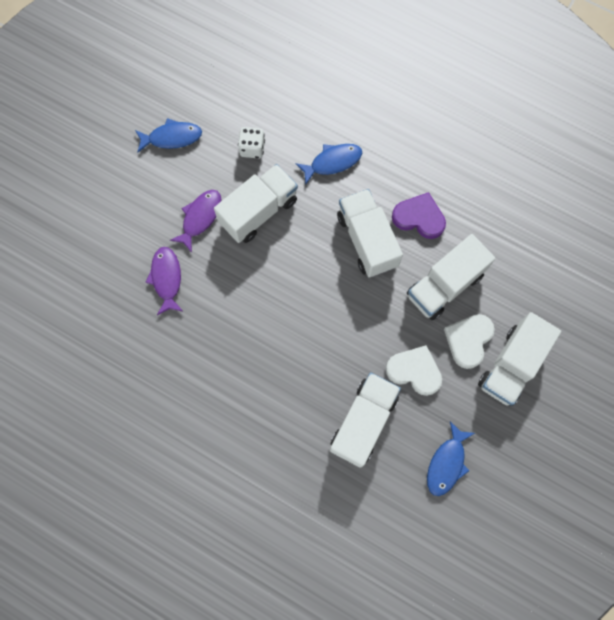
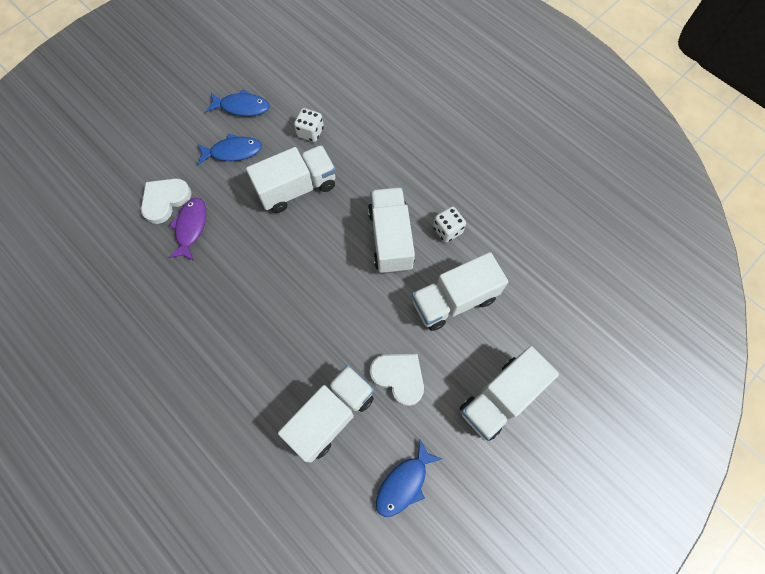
camera: 15 degrees right, 5 degrees down
(200, 218) = (242, 181): purple fish -> none
(332, 162) = (380, 161): blue fish -> blue fish (233, 152)
(419, 217) = (447, 230): purple heart -> white dice
(468, 340) = (463, 360): white heart -> white heart (165, 200)

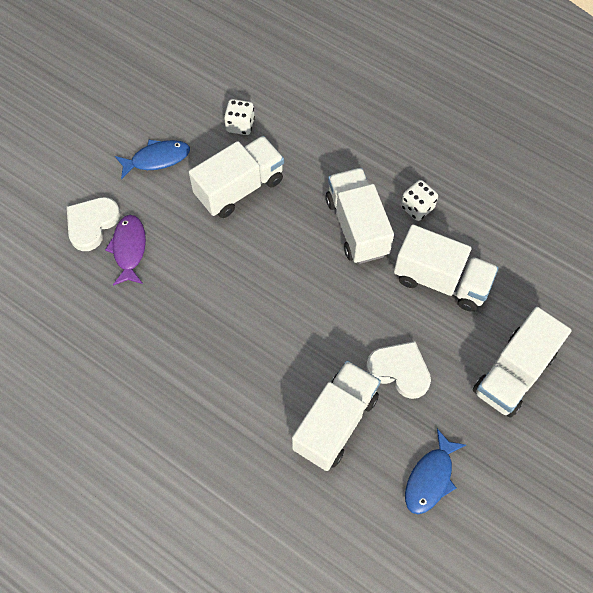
camera: 10 degrees left, 5 degrees down
(242, 107) = (155, 108): blue fish -> none
(454, 300) = (441, 280): white truck -> white truck turned 120 degrees counterclockwise

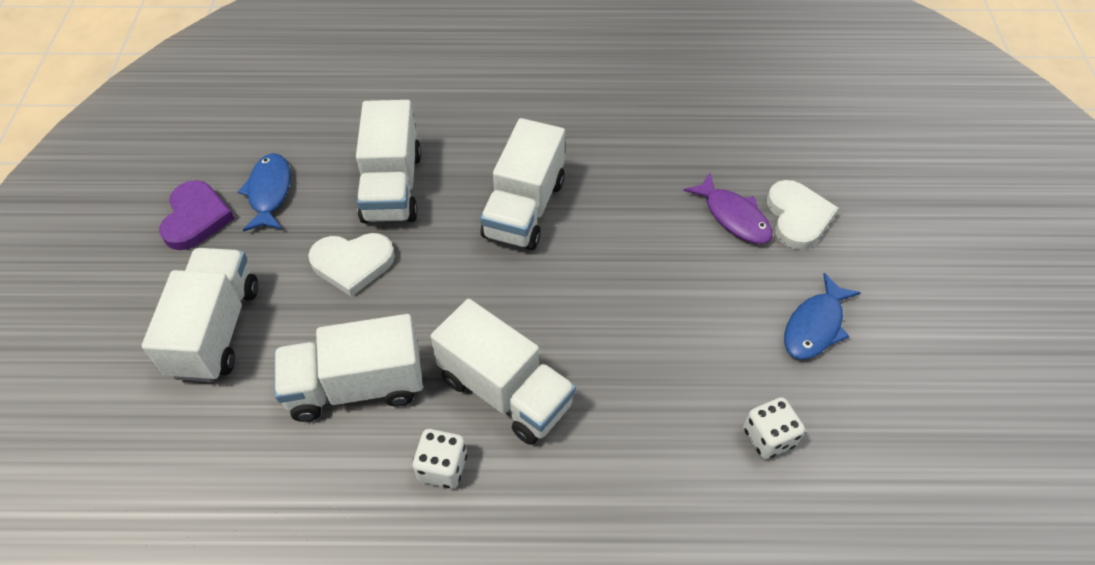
camera: 145 degrees right, 10 degrees down
(239, 188) = (687, 351): white truck -> white truck (524, 209)
(496, 487) = (196, 218): none -> purple heart

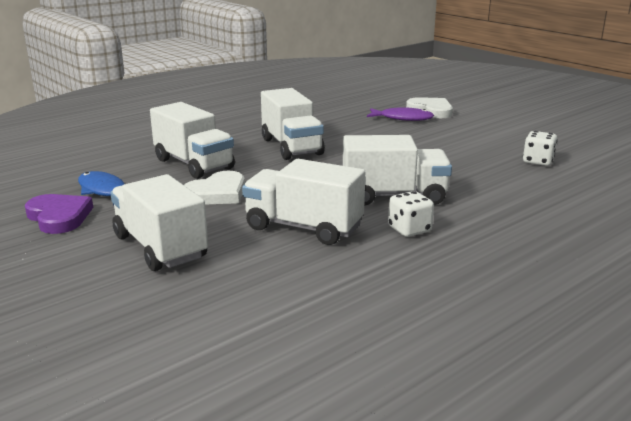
camera: 40 degrees left, 30 degrees down
(356, 386) = (303, 227): white truck -> white truck turned 75 degrees clockwise
(815, 326) = (495, 131): blue fish -> none

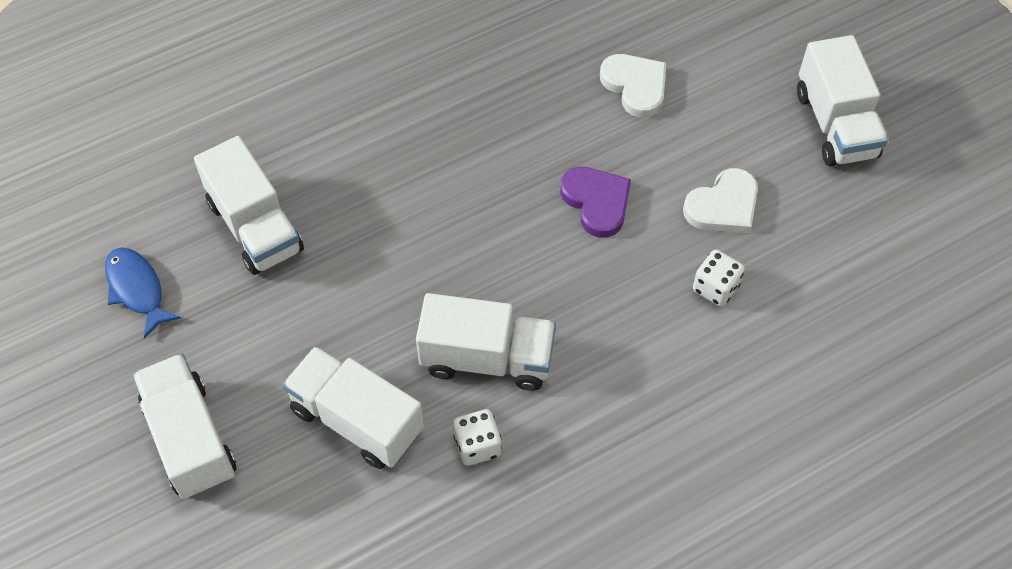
camera: 10 degrees right, 35 degrees up
(59, 217) = (83, 349): purple heart -> purple heart (596, 202)
(217, 193) = (272, 317): white heart -> white heart (723, 206)
(291, 147) = (395, 189): white truck -> white truck (835, 124)
(403, 118) = (582, 111): purple fish -> none

